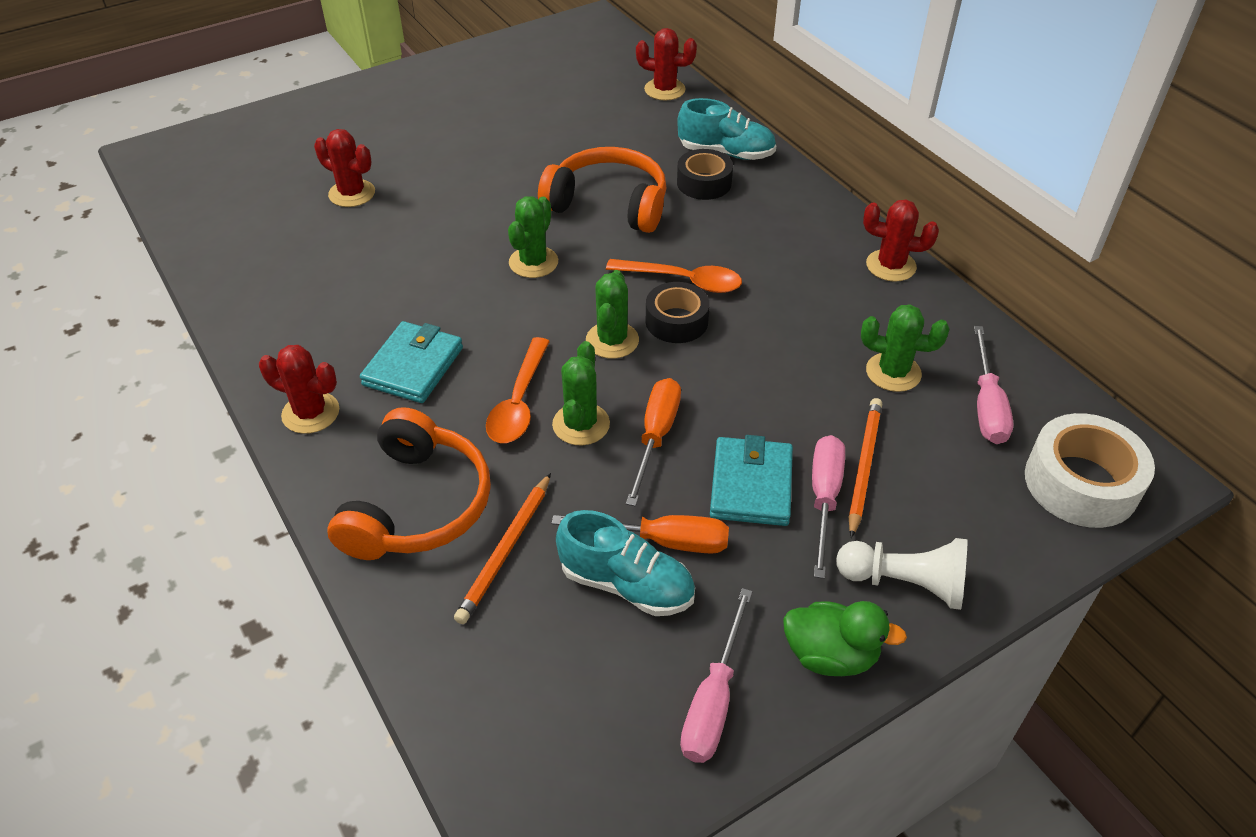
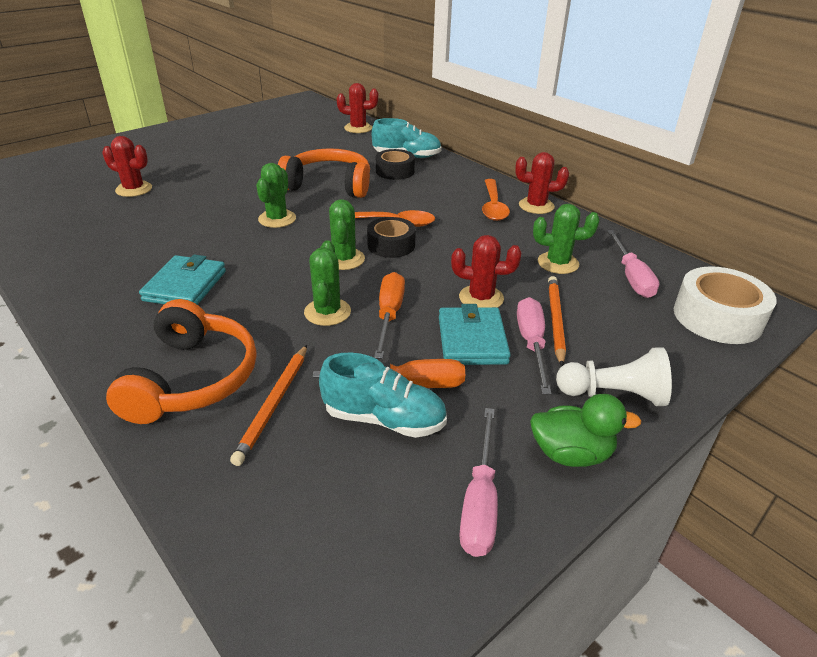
camera: 10 degrees left, 10 degrees down
(310, 413) = (96, 322): red cactus -> red cactus (481, 298)
(519, 402) = (275, 302): orange spoon -> orange spoon (493, 206)

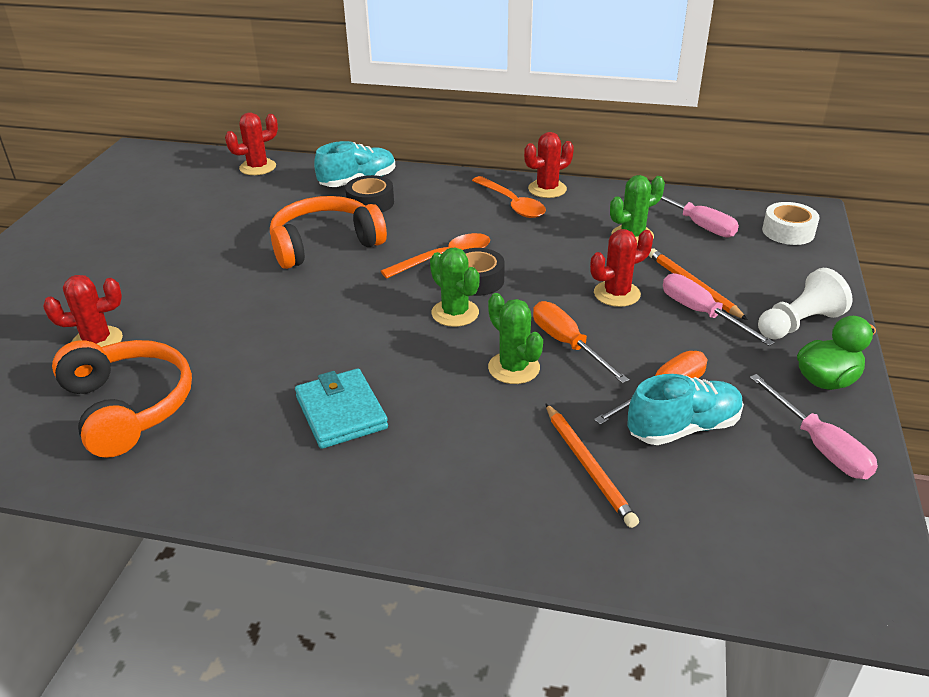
camera: 35 degrees left, 0 degrees up
(192, 378) = (488, 487): orange headphones -> orange headphones (128, 407)
(277, 219) = (326, 302): green cactus -> none
(472, 340) = (657, 332): turquoise wallet -> none
(717, 317) = (788, 231): white tape -> white tape, size x0.66

